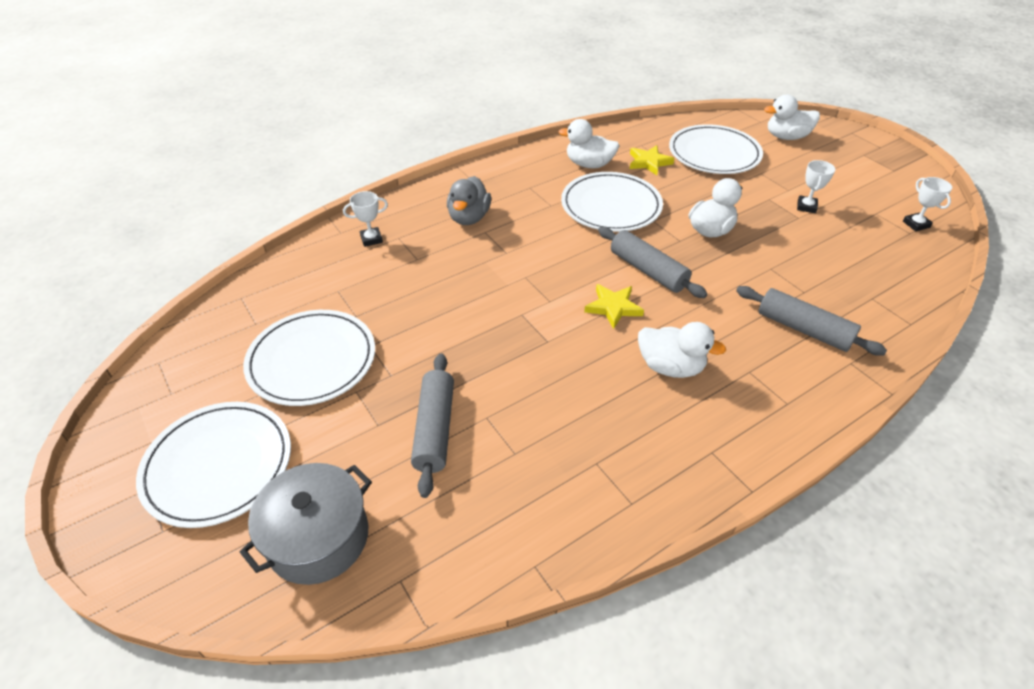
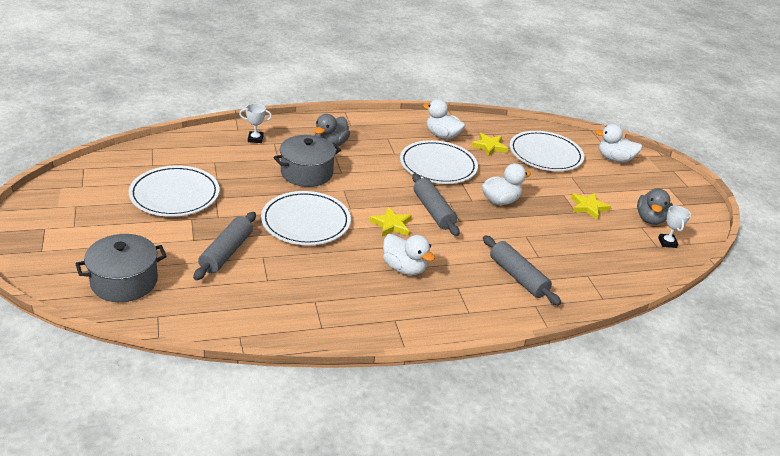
camera: 15 degrees right, 10 degrees down
(218, 465) = (89, 230): white plate -> white plate (306, 221)
(465, 267) = (306, 173): none -> grey pot
(806, 207) = (588, 207): white trophy -> yellow star
(877, 200) = (650, 219): none -> grey duck

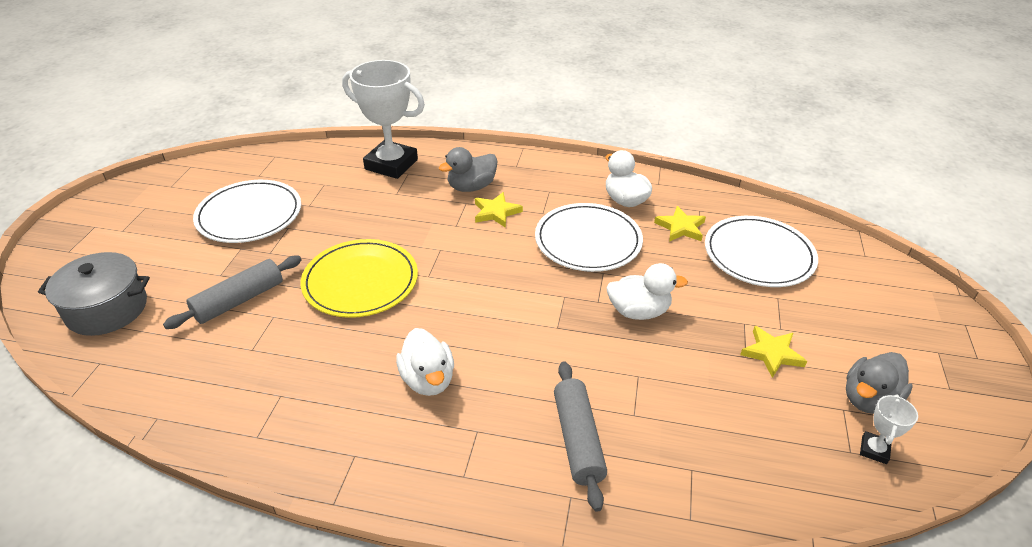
camera: 30 degrees right, 5 degrees up
(255, 139) = (391, 164): white trophy -> white trophy, size x2.33
(306, 173) = (414, 218): grey pot -> none
(306, 221) = (360, 281): white plate -> yellow plate
(391, 225) = (461, 311): yellow star -> yellow star (496, 212)
(433, 211) = (532, 305): grey rolling pin -> none
(614, 159) = (869, 284): white duck -> none

